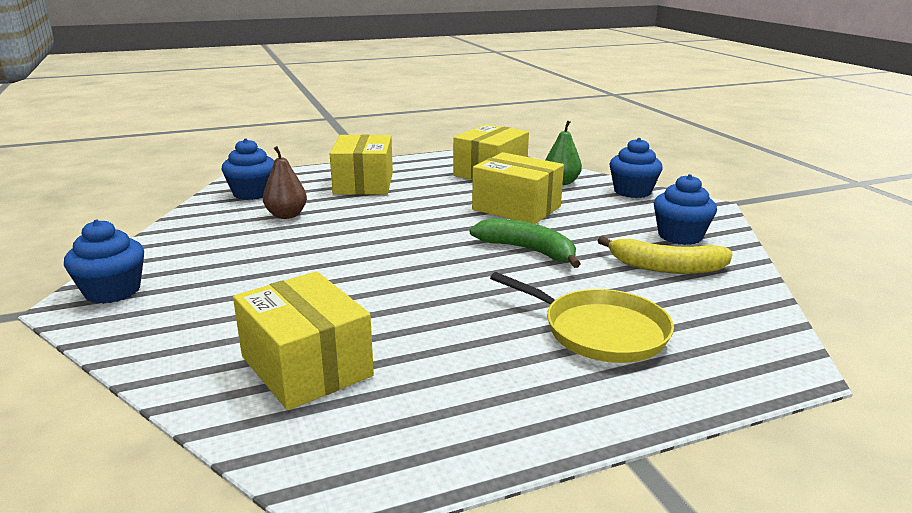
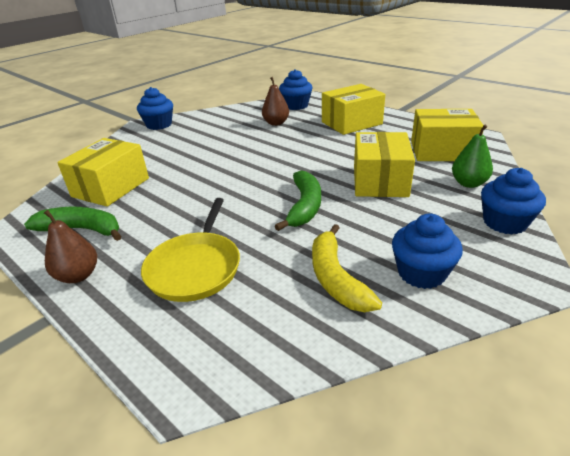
camera: 65 degrees right, 10 degrees up
(424, 407) = (82, 229): none -> green banana
(556, 419) = (78, 275): none -> brown pear

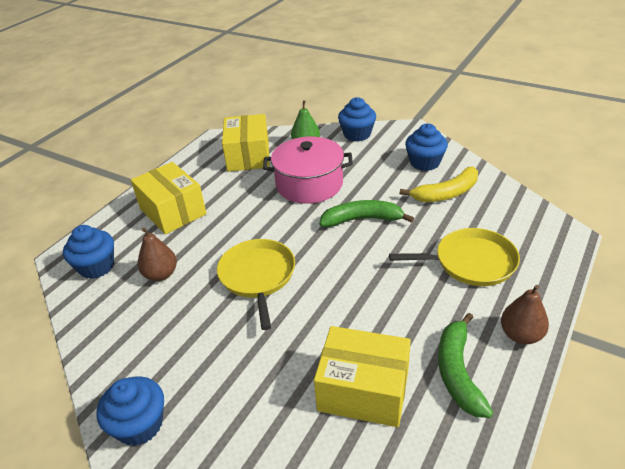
camera: 100 degrees left, 5 degrees up
(252, 154) = (257, 276): none -> yellow pan
(380, 181) = (309, 184): yellow box -> pink pot

